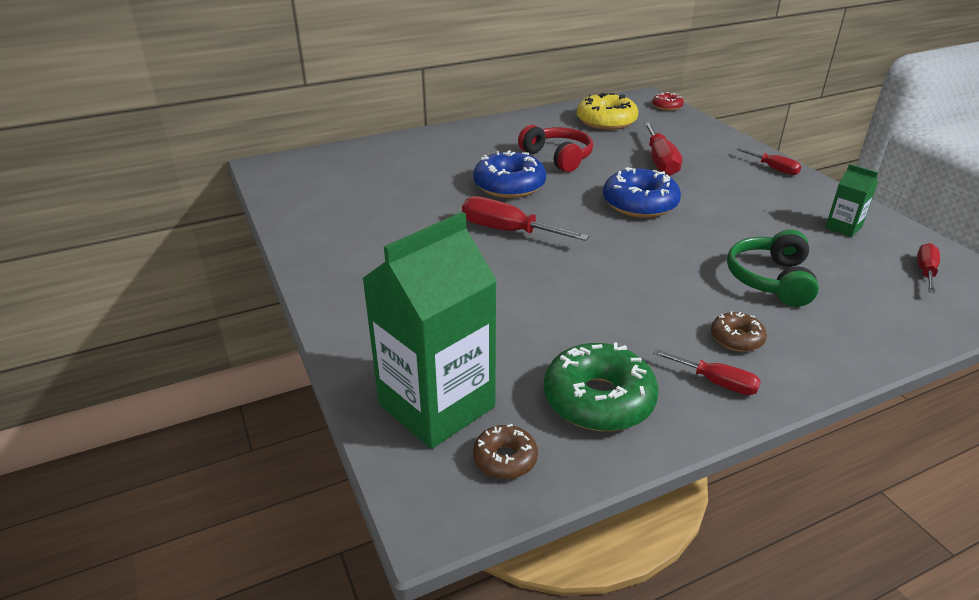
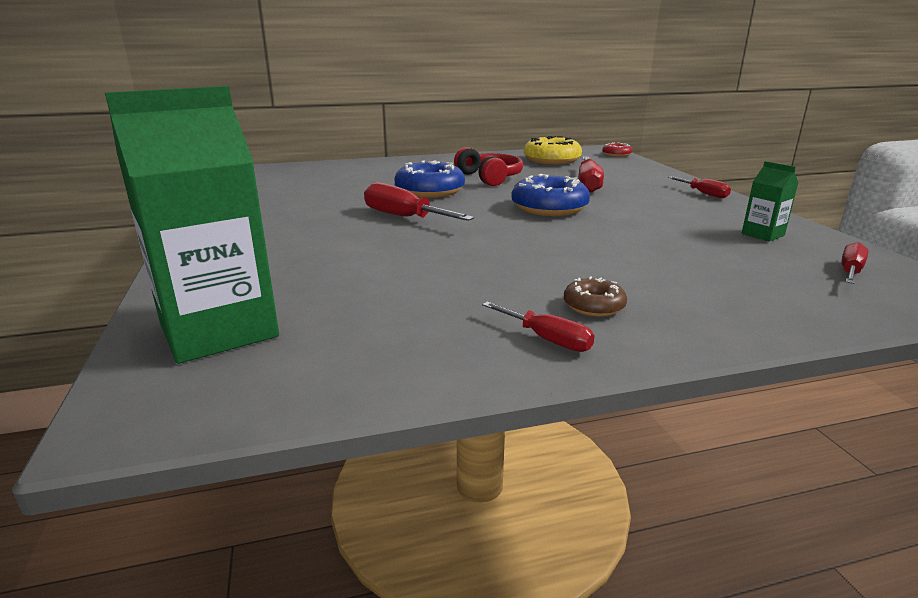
camera: 10 degrees right, 10 degrees down
(505, 459) = (250, 380): brown donut -> none
(598, 399) = (398, 341): green donut -> none
(771, 280) = (659, 265): green headphones -> none

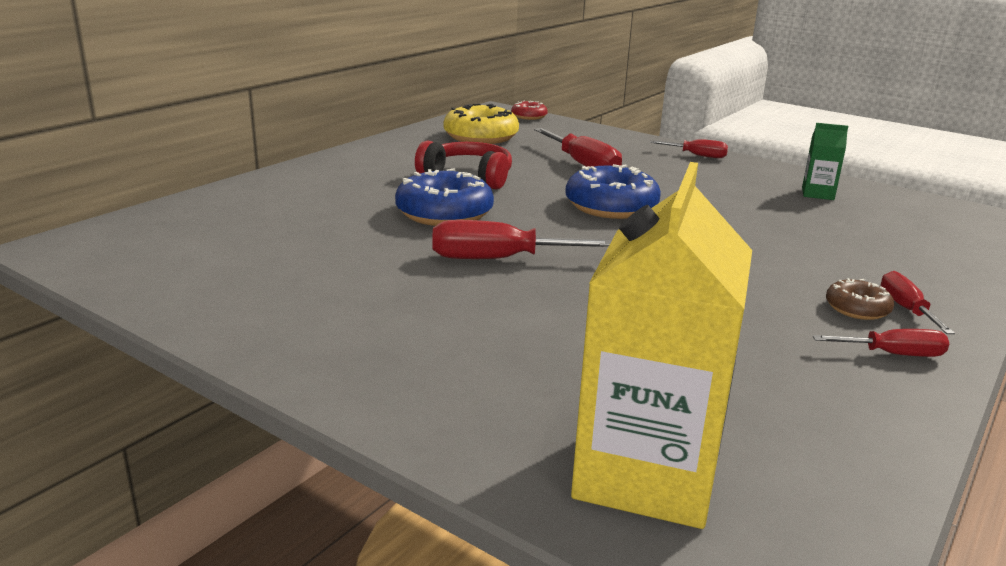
camera: 40 degrees left, 0 degrees up
(218, 330) = (646, 474): green carton -> yellow carton
(850, 271) = (924, 216): red screwdriver -> red screwdriver (906, 309)

